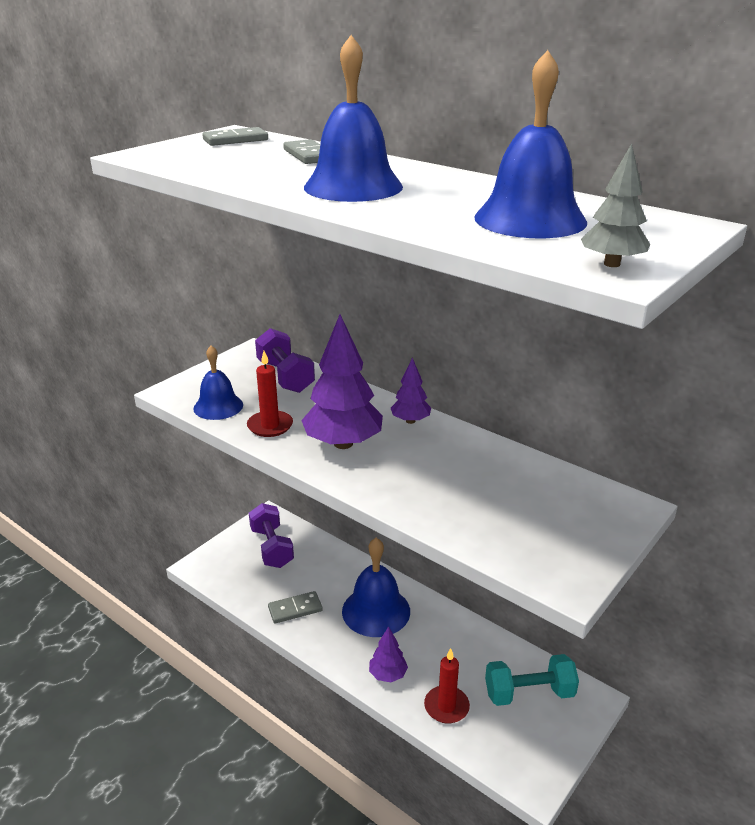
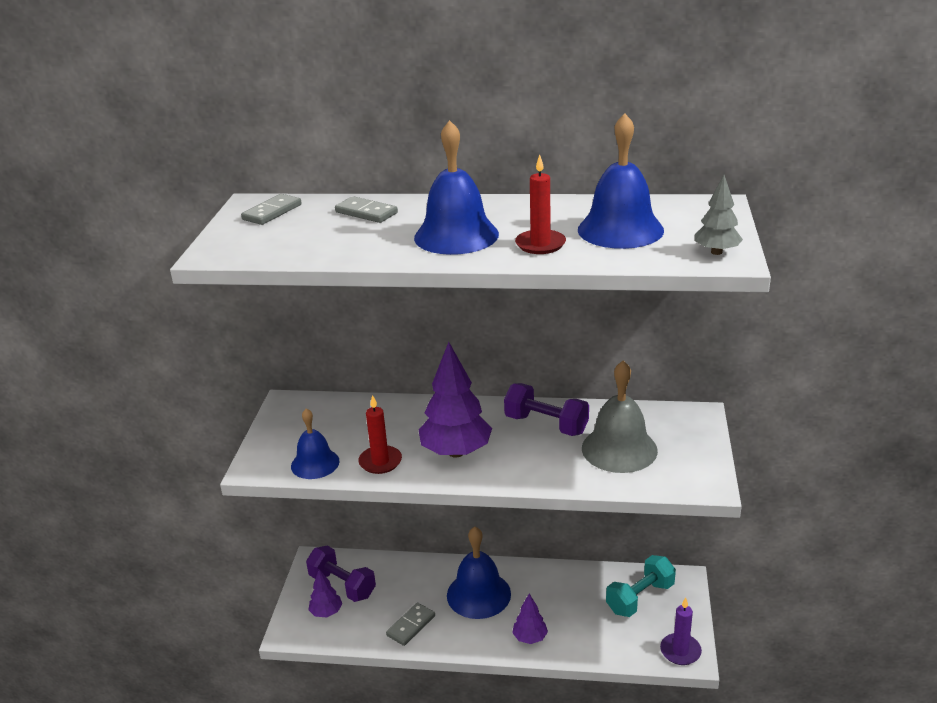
camera: 30 degrees left, 0 degrees up
(285, 376) = (343, 414): purple dumbbell -> purple dumbbell (546, 424)
(410, 421) = (488, 412): purple tree -> purple tree (326, 612)
(446, 706) = (591, 638): red candle -> red candle (540, 244)
(505, 505) = (619, 449): none -> grey bell
(528, 771) = (680, 651): none -> purple candle

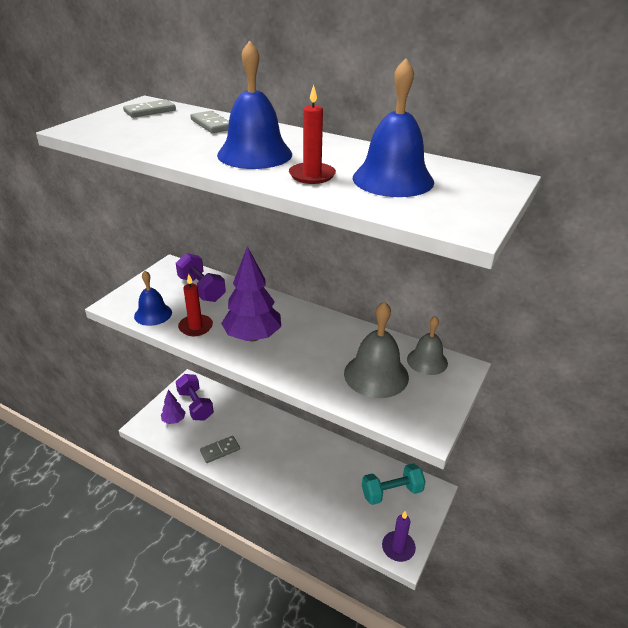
camera: 20 degrees right, 5 degrees up
(478, 594) = (278, 445): blue bell -> none
(530, 638) = (293, 491): purple tree -> none
(546, 424) = (334, 337): purple dumbbell -> purple dumbbell (201, 289)
(660, 419) = (427, 361): none -> grey bell
(716, 252) = (461, 218): grey tree -> none

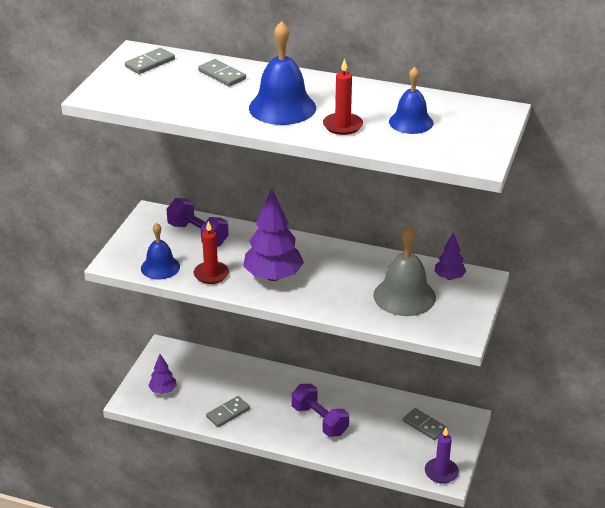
camera: 10 degrees left, 0 degrees up
(195, 405) = (181, 372): purple dumbbell -> purple dumbbell (319, 420)
(392, 492) = (424, 426): turquoise dumbbell -> grey domino
(393, 179) = (411, 122): blue bell -> blue bell, size x0.65
(427, 361) = (449, 277): grey bell -> purple tree

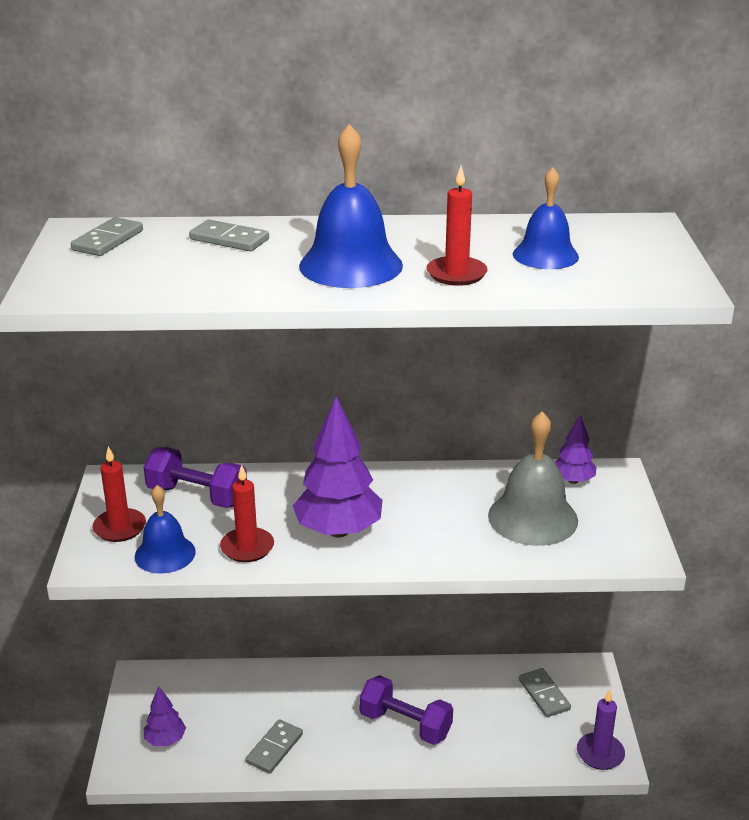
camera: 20 degrees left, 5 degrees down
(141, 245) = (119, 528): none -> red candle
(424, 426) = (544, 695): grey domino -> grey domino turned 45 degrees clockwise

